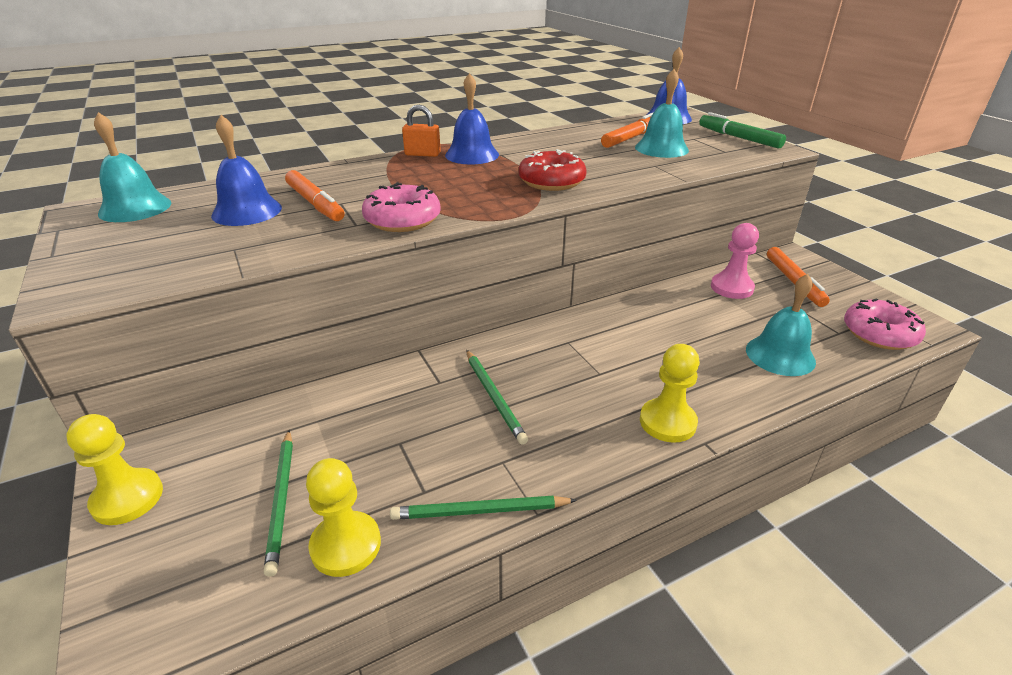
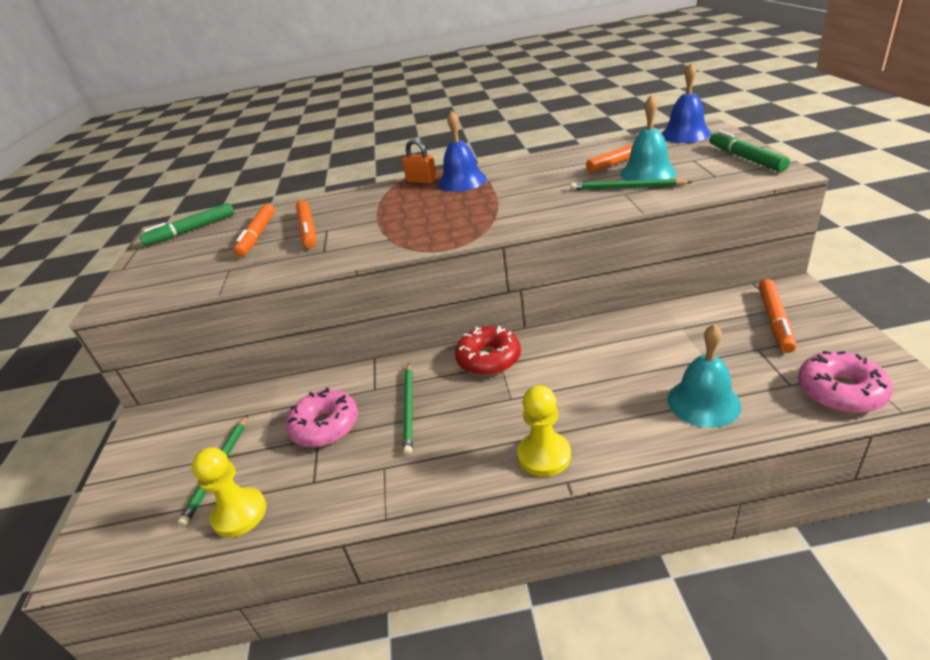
camera: 25 degrees right, 0 degrees up
(127, 498) = (132, 450): yellow pawn -> none
(135, 208) = (191, 230): turquoise bell -> green marker
(247, 211) = (258, 236): blue bell -> orange marker
(402, 220) = (360, 248): pink donut -> pink donut (325, 426)
(480, 511) = (344, 507): green pencil -> green pencil (627, 188)
(551, 181) = (510, 211): red donut -> red donut (489, 359)
(731, 288) = (698, 322): pink pawn -> none

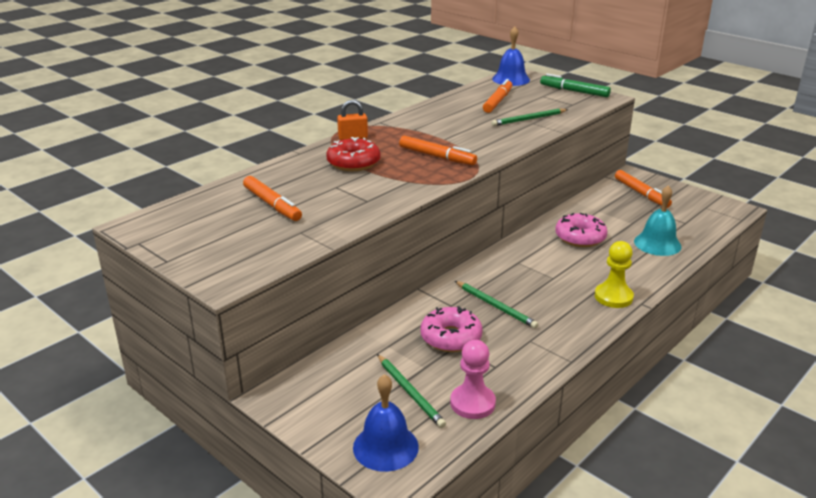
camera: 45 degrees left, 5 degrees down
(191, 230) = (177, 217): green marker -> none
(239, 514) = (472, 403): yellow pawn -> pink pawn
(308, 230) = (317, 190): orange marker -> orange marker (437, 156)
(462, 181) = (392, 133): blue bell -> blue bell (385, 447)
(489, 359) = (506, 262): red donut -> red donut (353, 163)
(647, 173) = (527, 108): turquoise bell -> none
(840, 391) = (709, 219): pink donut -> pink donut (580, 237)

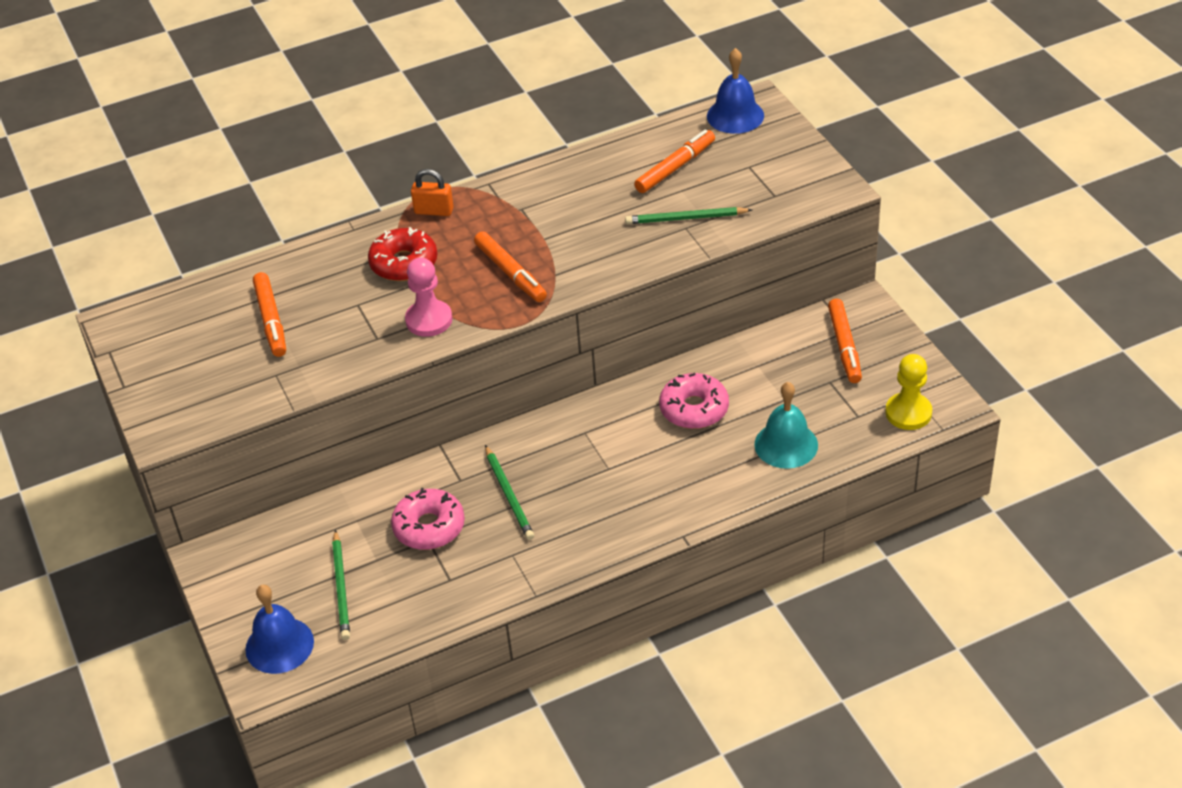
camera: 25 degrees right, 15 degrees up
(472, 403) = (394, 619): pink pawn -> pink pawn (429, 320)
(574, 91) = (802, 164): green marker -> none
(613, 297) = (657, 517): yellow pawn -> yellow pawn (908, 413)

